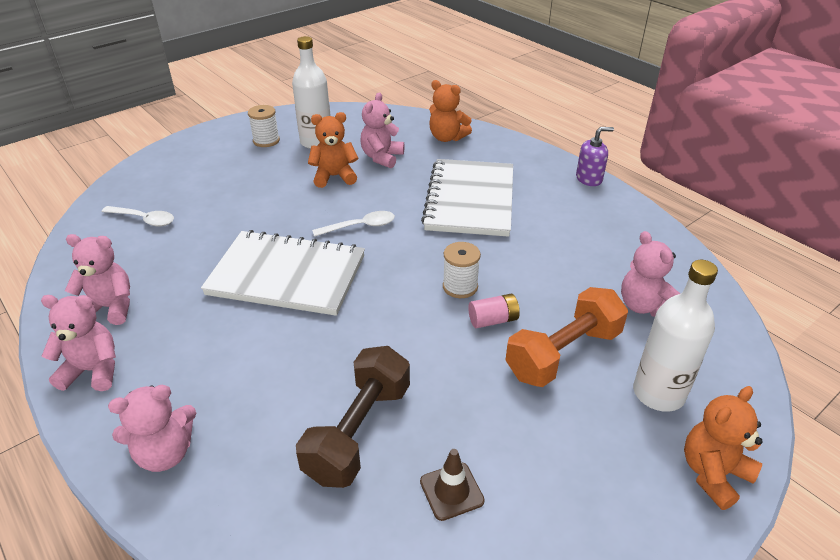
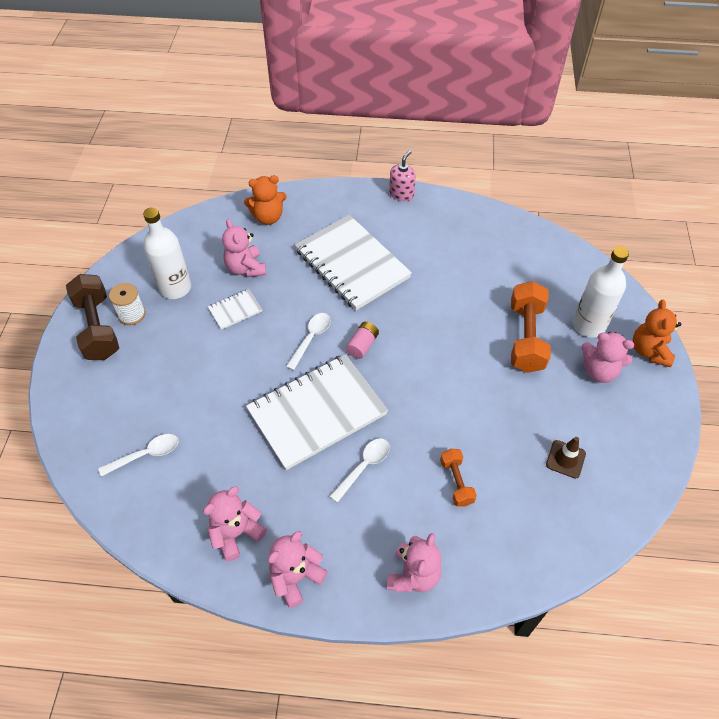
camera: 45 degrees left, 15 degrees up
(260, 339) = (364, 467): none -> white spoon
(314, 415) = (456, 482): none -> orange dumbbell
(334, 177) = (235, 310): orange teddy bear -> white notebook
(358, 432) = (489, 470): brown dumbbell -> brown dumbbell (97, 328)
(460, 287) = (426, 336): white spool -> none
(493, 320) = (470, 345): pink battery -> pink battery (362, 345)
(589, 179) = (401, 194): purple soap dispenser -> pink soap dispenser
(644, 306) = (529, 274): pink teddy bear -> pink teddy bear (599, 371)

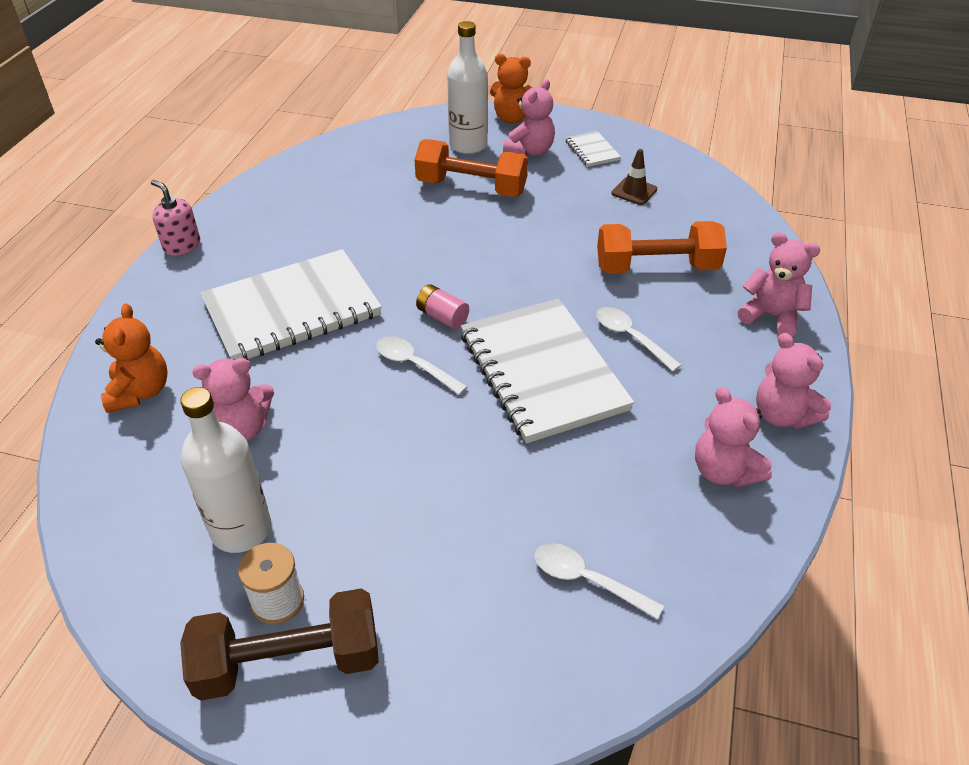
camera: 80 degrees left, 10 degrees down
(145, 455) = (587, 580): white spoon -> white spoon turned 45 degrees counterclockwise
(235, 310) = (327, 448): white notebook -> white notebook (592, 150)
(456, 482) = (656, 267): orange dumbbell -> orange dumbbell, size x1.85

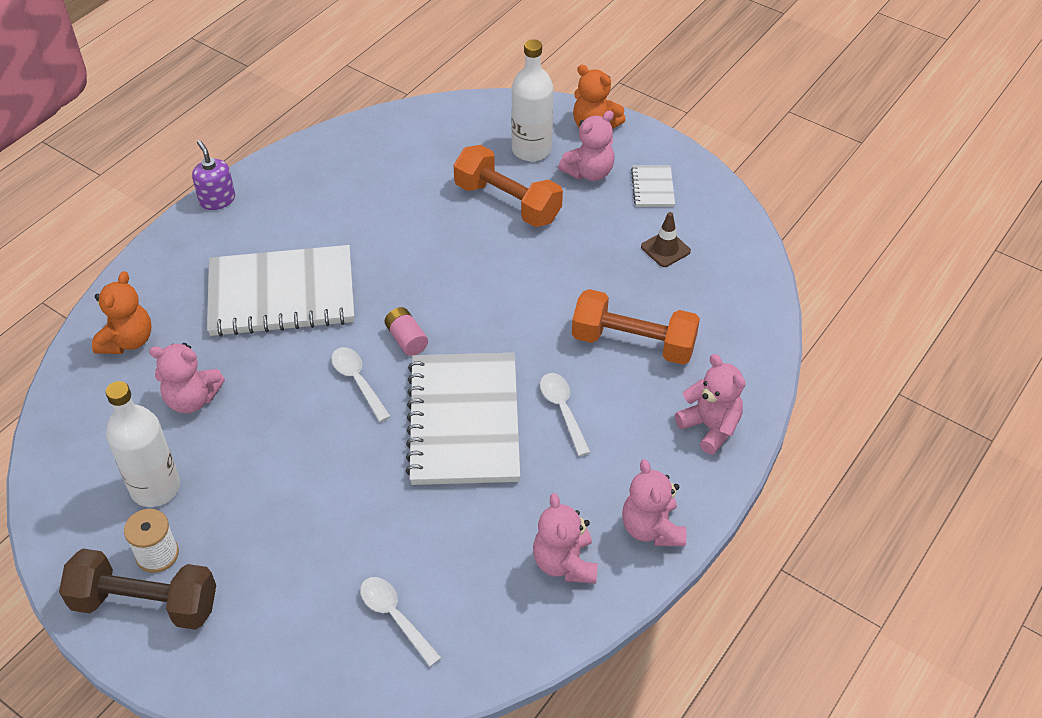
camera: 20 degrees right, 5 degrees up
(182, 245) = (217, 200): pink soap dispenser -> purple soap dispenser

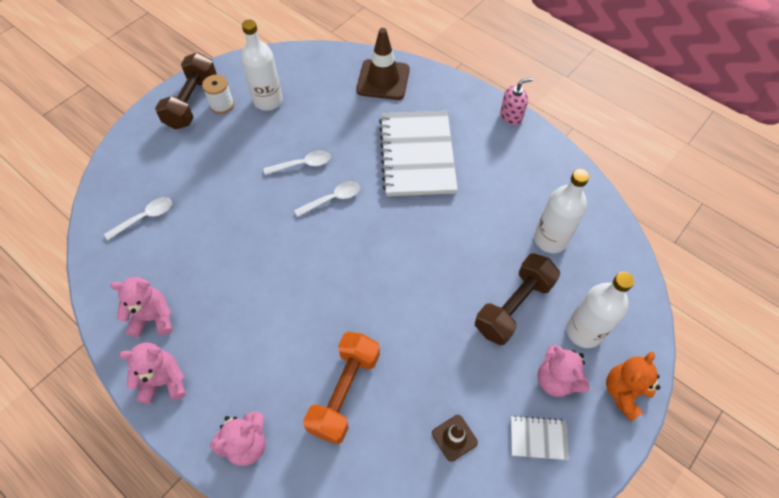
camera: 95 degrees right, 10 degrees up
(127, 341) = (383, 80): orange teddy bear -> brown traffic cone
(192, 399) = (331, 113): pink teddy bear -> none
(217, 200) = (511, 116): purple soap dispenser -> pink soap dispenser
(406, 339) = (367, 229): pink battery -> none
(416, 170) = (550, 239): none -> white bottle
(464, 421) = (286, 262): white notebook -> none
(507, 202) = (513, 306): orange dumbbell -> brown dumbbell
(563, 410) = (284, 329): white spoon -> white spoon (302, 164)

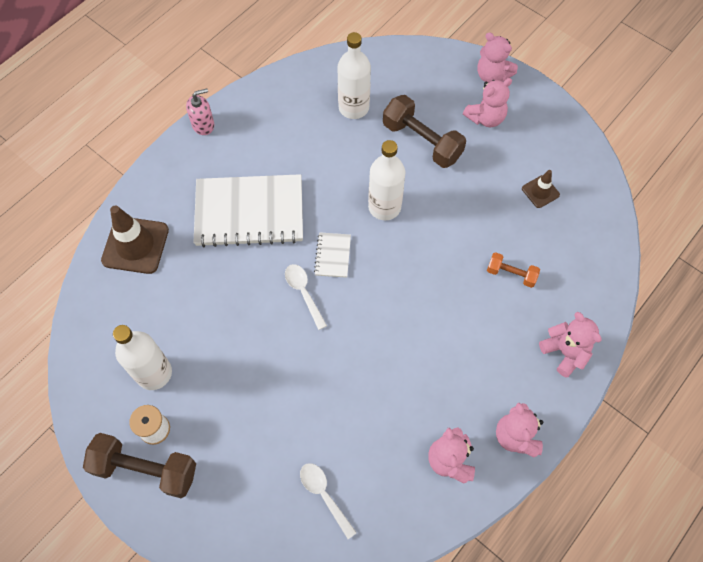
camera: 90 degrees left, 5 degrees up
(302, 164) = (255, 326): white spoon -> none
(344, 392) = (511, 274): orange dumbbell -> orange dumbbell, size x0.54
(511, 116) = (203, 125): pink soap dispenser -> pink soap dispenser turned 90 degrees clockwise
(538, 438) = (534, 135): white notebook -> white notebook (333, 255)
(584, 331) = (442, 94): white bottle -> white bottle (384, 207)
(624, 393) = (492, 75): orange teddy bear -> pink teddy bear

